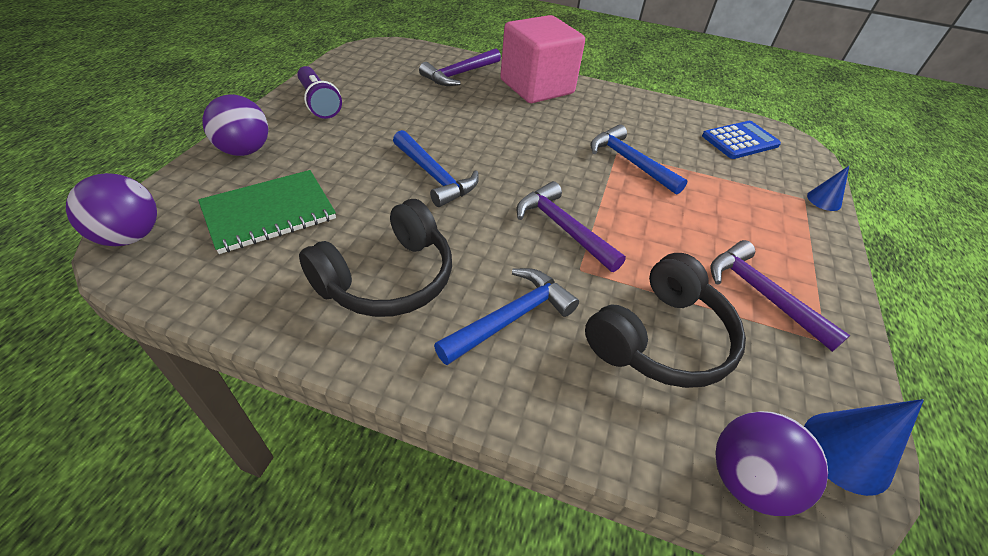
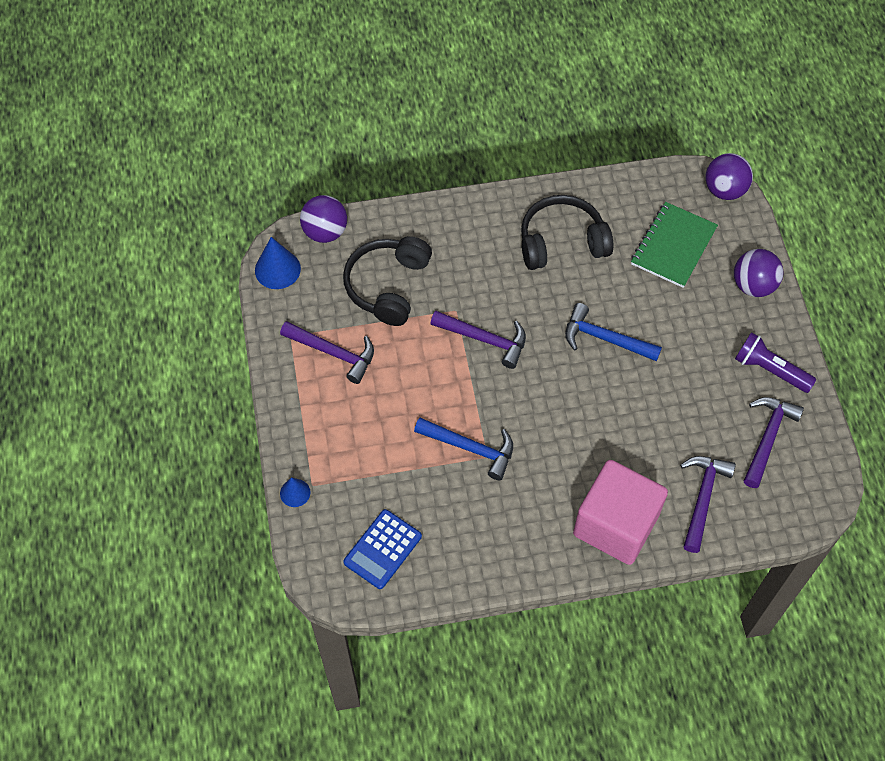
camera: 155 degrees right, 15 degrees up
(375, 78) = (767, 438): none -> purple hammer
(387, 278) = (562, 242): black headphones -> black headphones turned 60 degrees clockwise
(511, 318) = (476, 254): blue hammer -> none

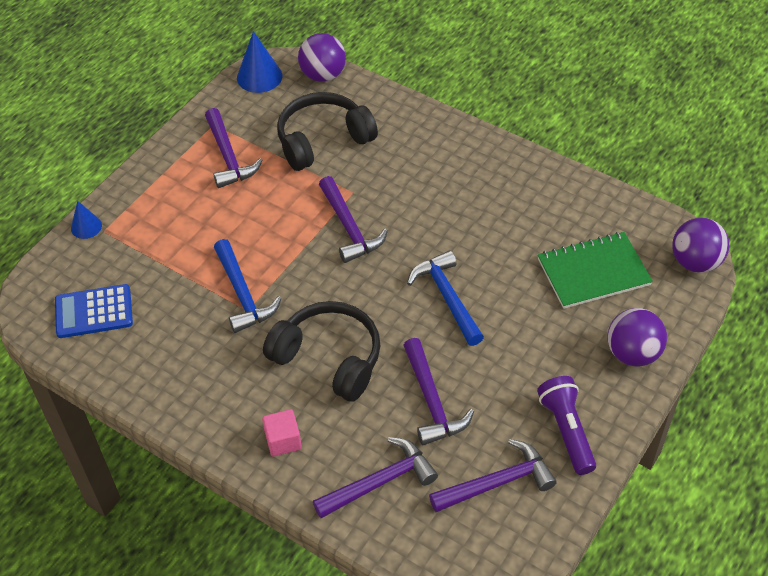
camera: 45 degrees right, 10 degrees down
(562, 242) = (498, 203): black headphones -> black headphones (329, 358)
(615, 525) = (283, 440): pink cube -> pink cube, size x0.41
(674, 418) = (431, 401): none -> purple hammer

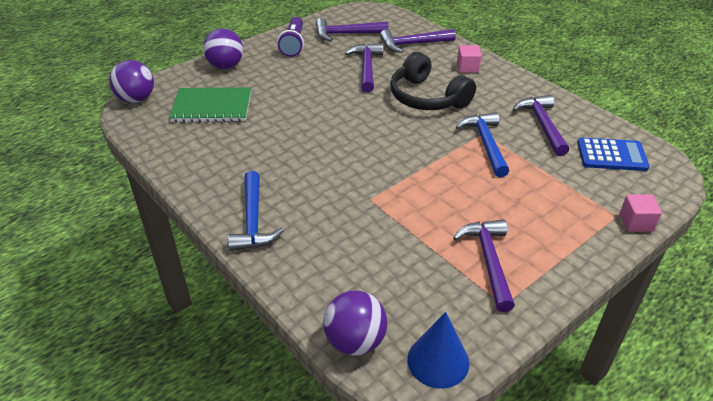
camera: 165 degrees left, 10 degrees down
(86, 227) = (636, 222): blue cone -> pink cube
(323, 140) = (382, 255): black headphones -> none
(349, 227) = (384, 171): purple hammer -> purple hammer (542, 125)
(447, 297) = (327, 113): blue hammer -> blue hammer (253, 220)

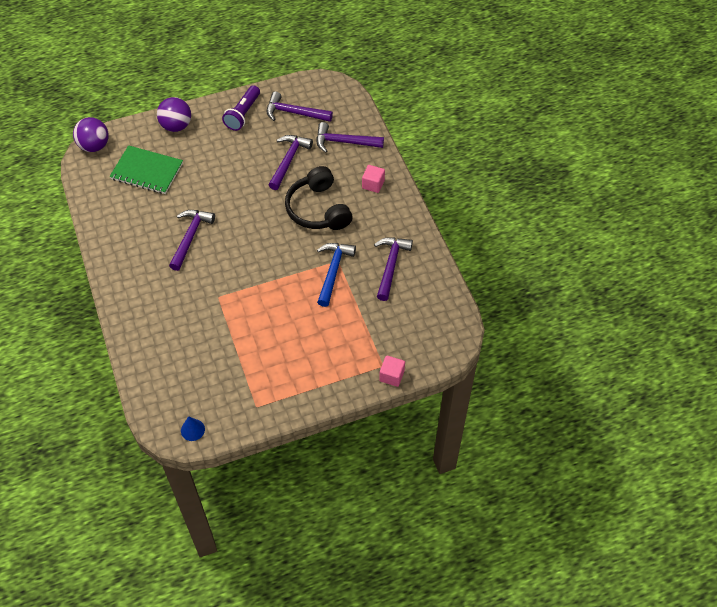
camera: 20 degrees right, 15 degrees up
(253, 220) = (131, 290): blue hammer -> none
(355, 341) = (151, 401): purple ball -> none
(438, 361) = (192, 430): blue cone -> blue cone, size x0.61
(488, 261) = (267, 373): purple hammer -> purple hammer (190, 237)
(612, 155) = (422, 312): blue calculator -> none

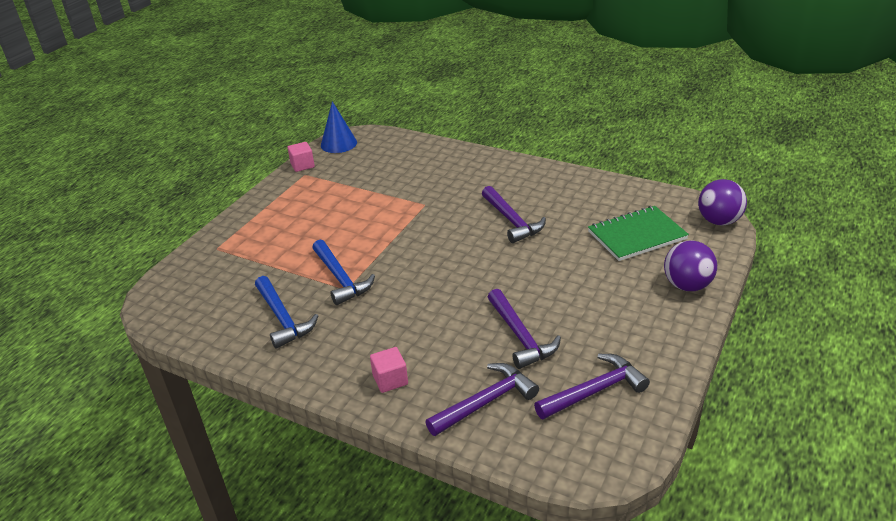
camera: 140 degrees right, 20 degrees down
(192, 430) = (338, 143): blue cone -> blue cone, size x1.64
(243, 114) = (646, 345): purple flashlight -> none
(318, 209) = (423, 315): black headphones -> none
(390, 266) = (282, 318): purple hammer -> blue hammer
(391, 376) = (201, 247): pink cube -> pink cube (302, 165)

